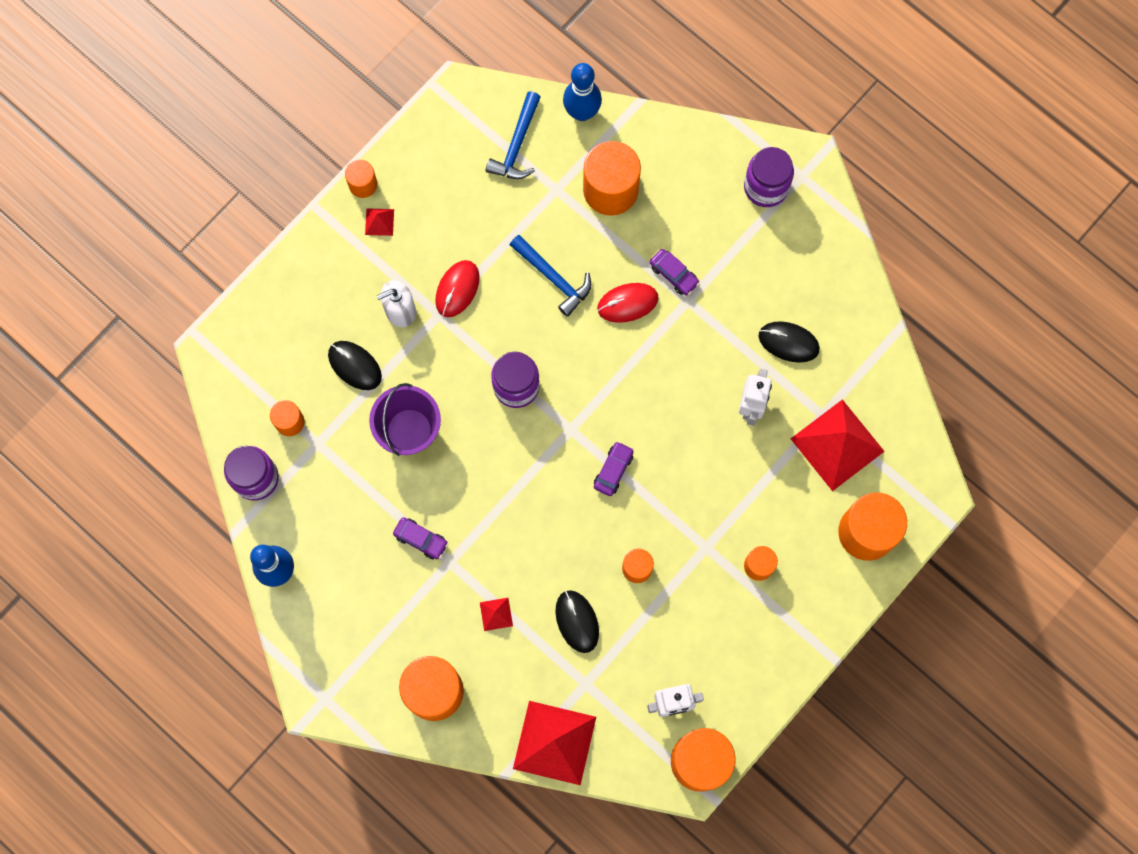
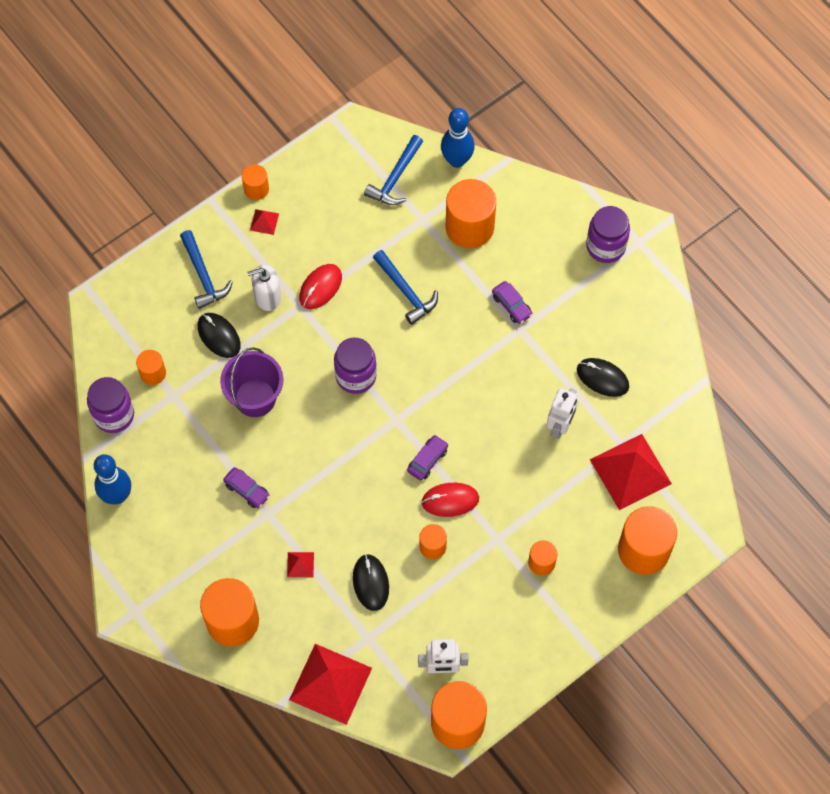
camera: 10 degrees right, 10 degrees down
(323, 297) = (203, 276): none -> blue hammer
(627, 303) = (466, 323): red mouse -> red mouse (450, 500)

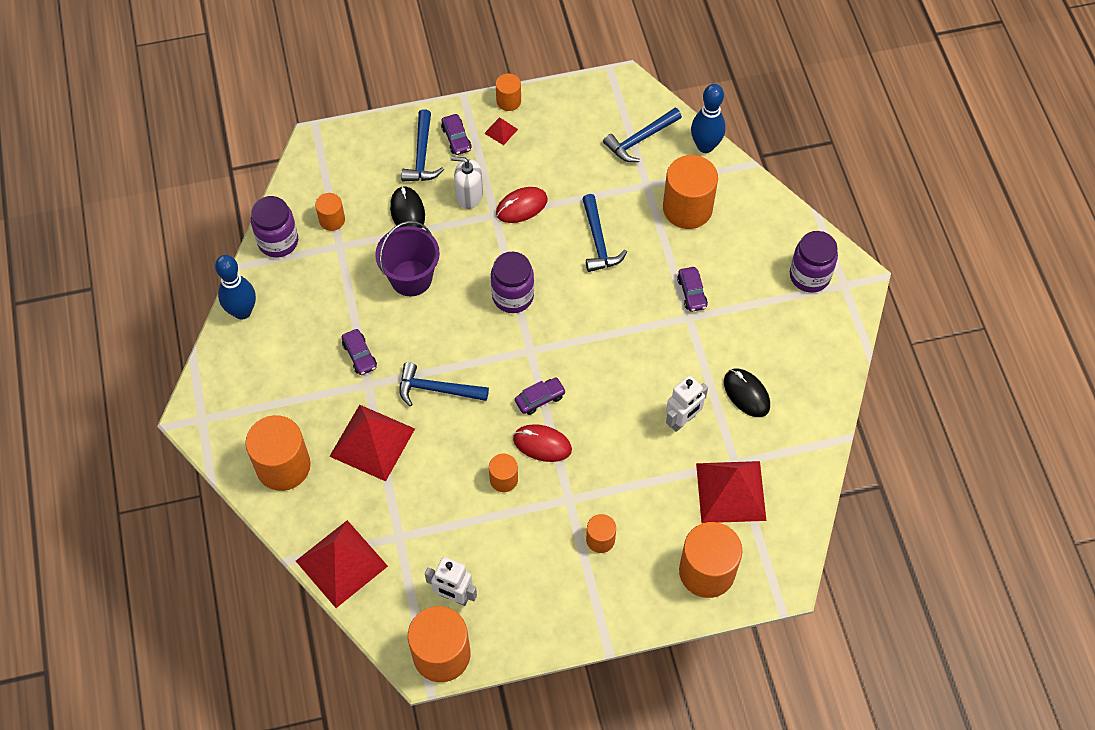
camera: 25 degrees right, 5 degrees down
(227, 246) = (456, 138): none -> purple car
(300, 564) = (372, 442): red pyramid -> red pyramid, size x2.34
(332, 491) = (436, 389): none -> blue hammer
(370, 583) = (428, 487): black mouse -> none

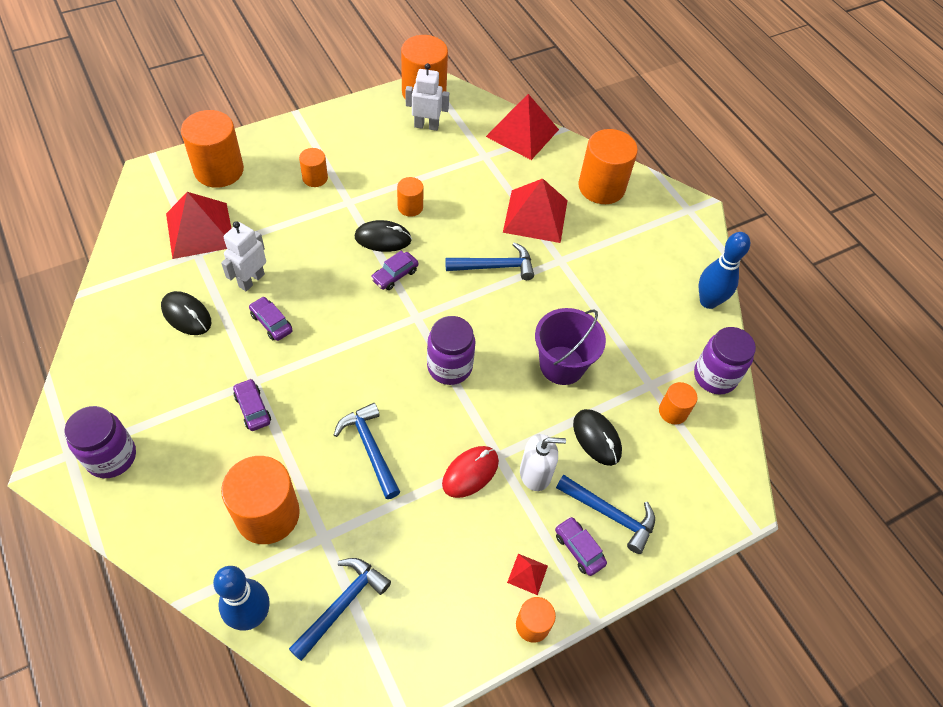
camera: 160 degrees right, 5 degrees down
(360, 355) = (579, 283): purple car -> purple car (271, 323)
(422, 155) = (610, 515): blue hammer -> blue hammer turned 135 degrees clockwise
(542, 444) = (383, 238): red mouse -> black mouse

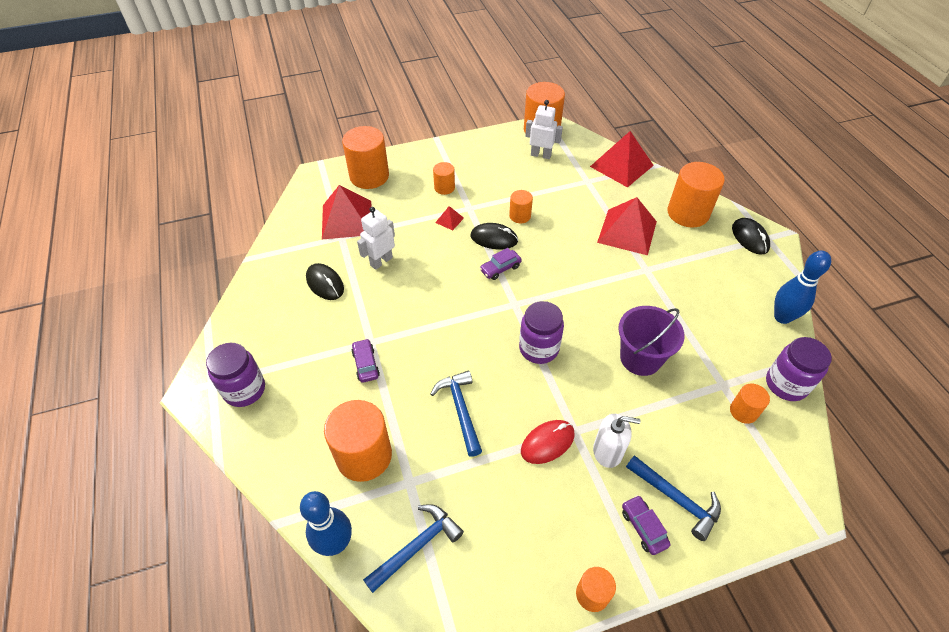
camera: 15 degrees right, 5 degrees down
(271, 323) = (392, 296): purple car -> none
(495, 266) = (588, 269): blue hammer -> none
(527, 574) = (591, 544): red pyramid -> red pyramid (449, 220)
(596, 438) = (668, 427): black mouse -> black mouse (750, 238)

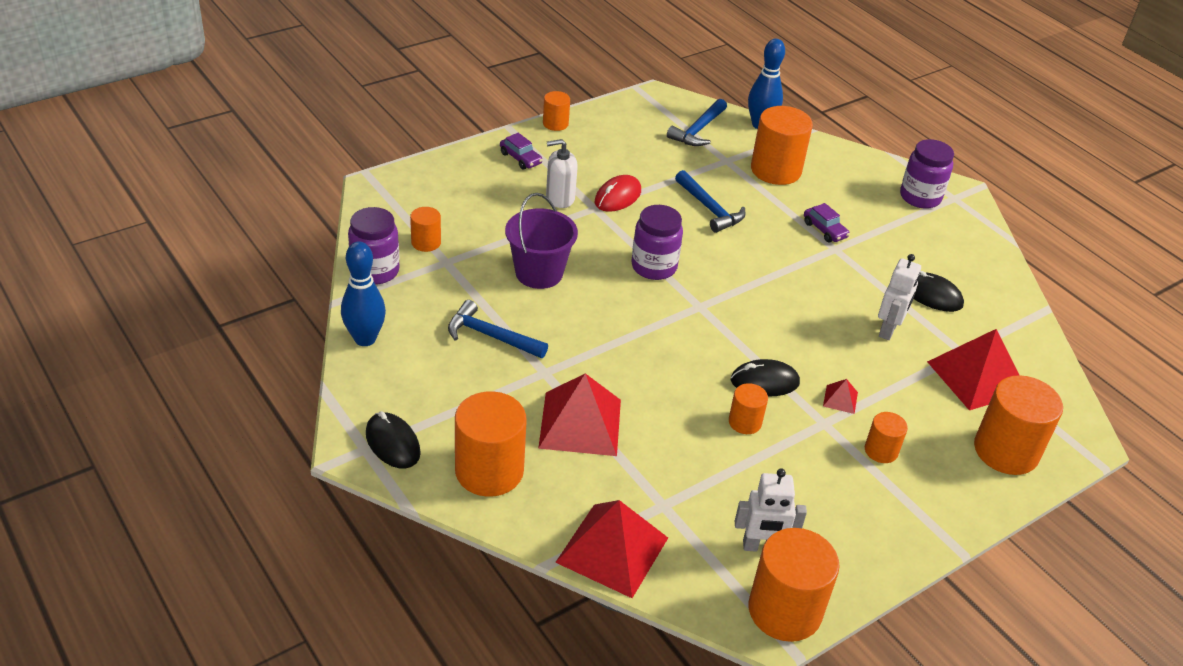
camera: 160 degrees right, 10 degrees down
(500, 268) = (736, 344): purple car -> none
(676, 499) = (493, 176): blue hammer -> blue hammer (490, 336)

